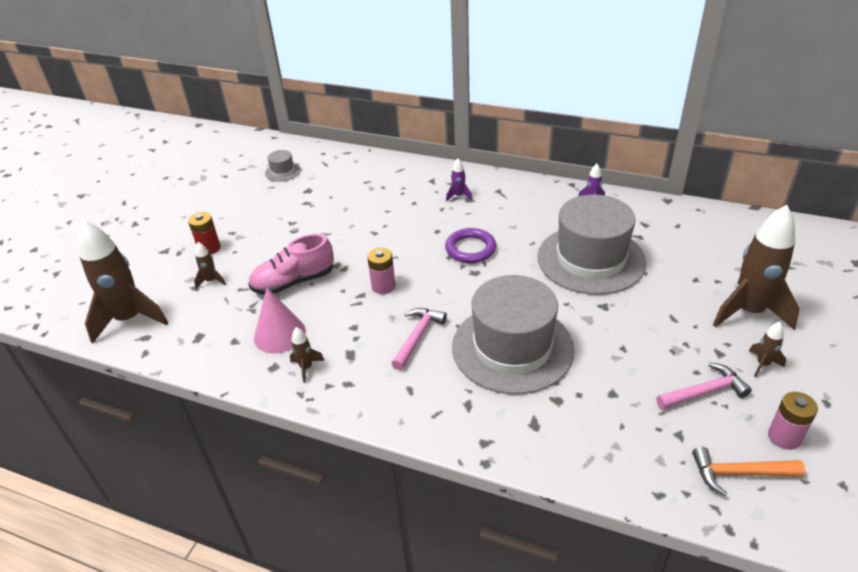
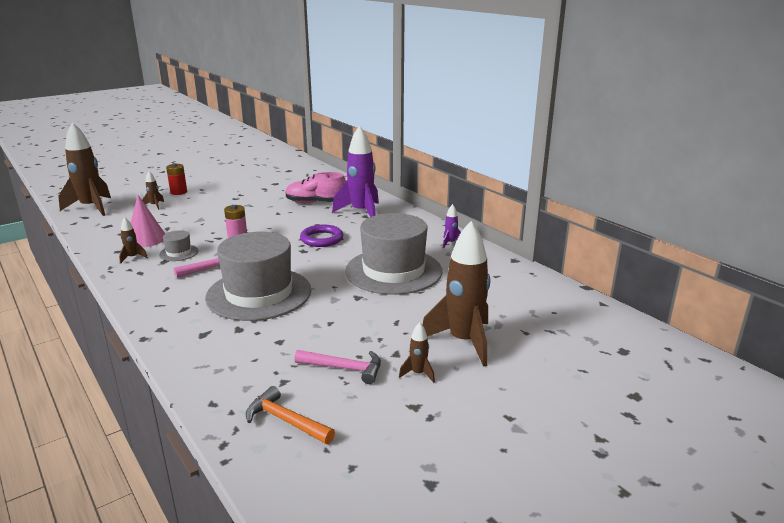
camera: 30 degrees right, 15 degrees down
(282, 171) = (276, 171): grey hat -> grey hat (179, 253)
(294, 282) = (194, 220): pink shoe -> pink shoe (315, 203)
(458, 196) = (361, 212): purple rocket -> purple rocket, size x2.33
(784, 437) = (357, 419): pink battery -> none

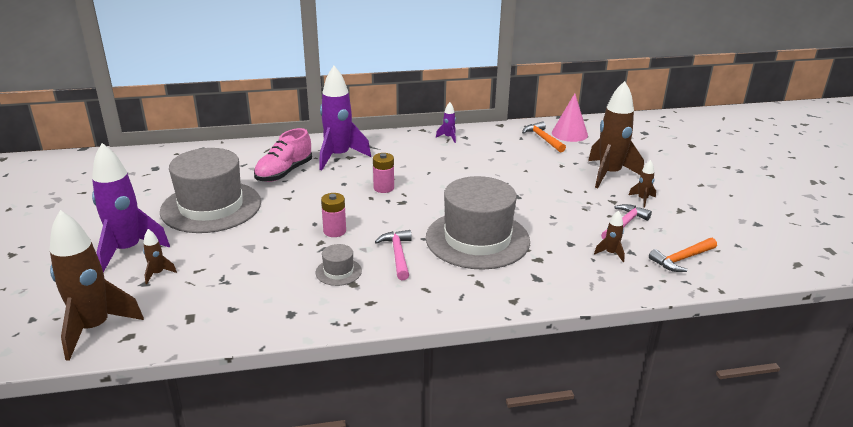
camera: 65 degrees left, 5 degrees up
(132, 258) = (322, 304): brown rocket -> brown rocket (610, 253)
(146, 239) = (272, 290): pink cone -> pink cone (569, 133)
(178, 192) = (128, 250): red battery -> purple rocket
(321, 239) = (383, 188): purple ring -> pink battery
(393, 271) = (481, 172): grey hat -> grey hat (211, 207)
(510, 288) = (543, 139): none -> orange hammer

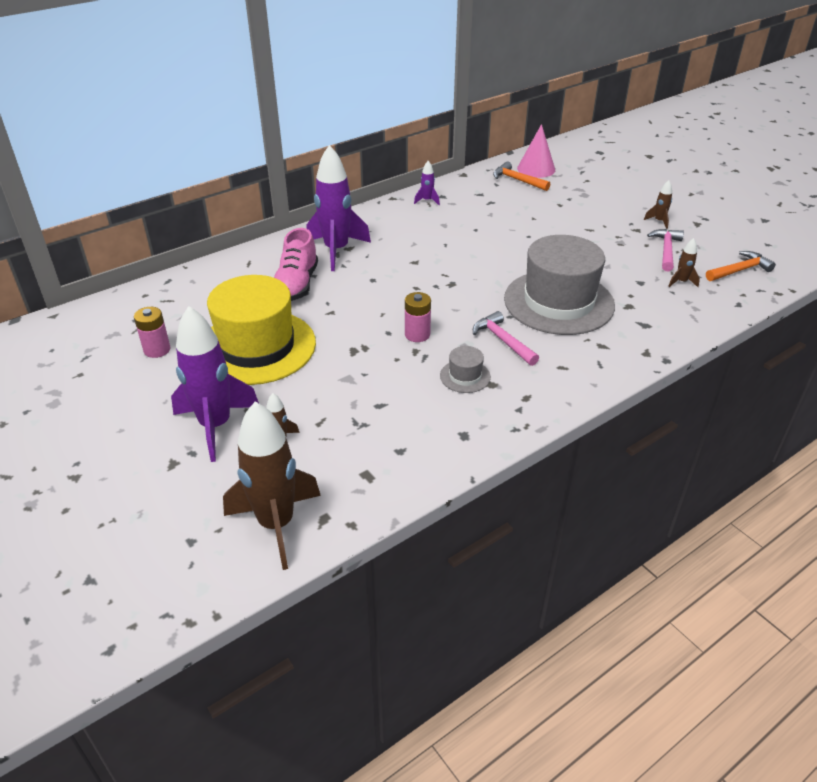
camera: 25 degrees left, 10 degrees up
(211, 207) = (257, 347): grey hat -> yellow hat
(383, 188) = (418, 273): pink battery -> pink battery (157, 350)
(609, 174) = (609, 203): brown rocket -> none
(682, 259) = (739, 270): orange hammer -> orange hammer turned 150 degrees counterclockwise

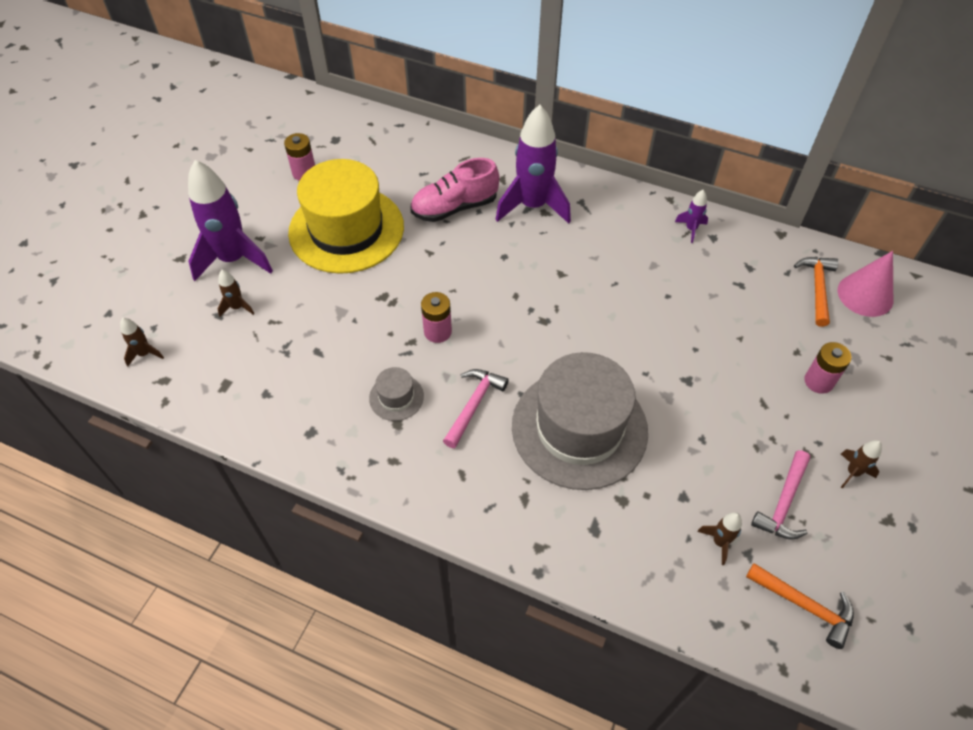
camera: 60 degrees right, 15 degrees up
(276, 524) = (145, 354): brown rocket -> brown rocket, size x0.43
(587, 206) = (818, 381): none -> pink battery
(666, 250) = (783, 503): pink hammer -> pink hammer turned 135 degrees clockwise

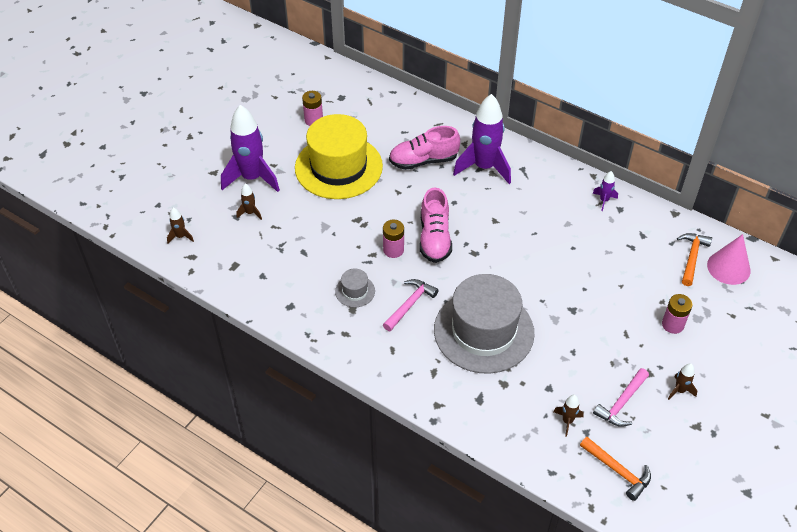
camera: 10 degrees right, 5 degrees down
(489, 308) = (434, 238): none -> pink shoe

